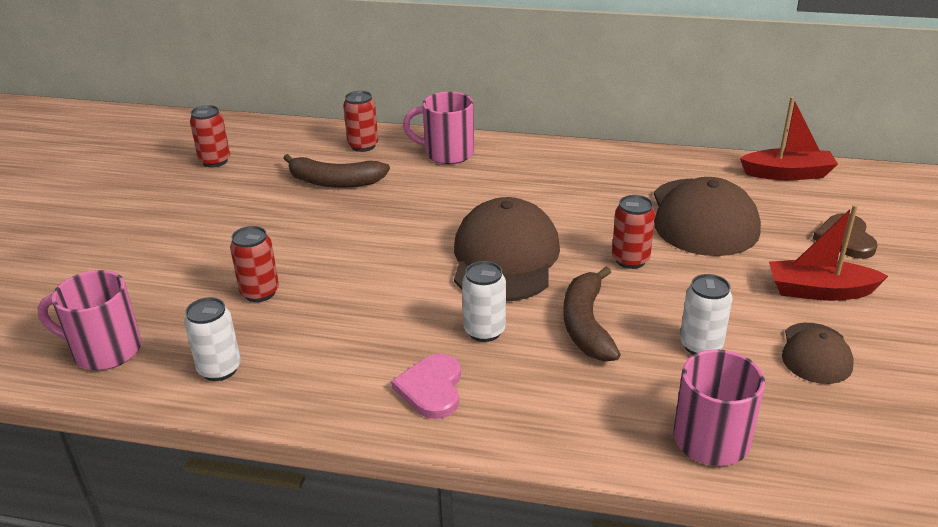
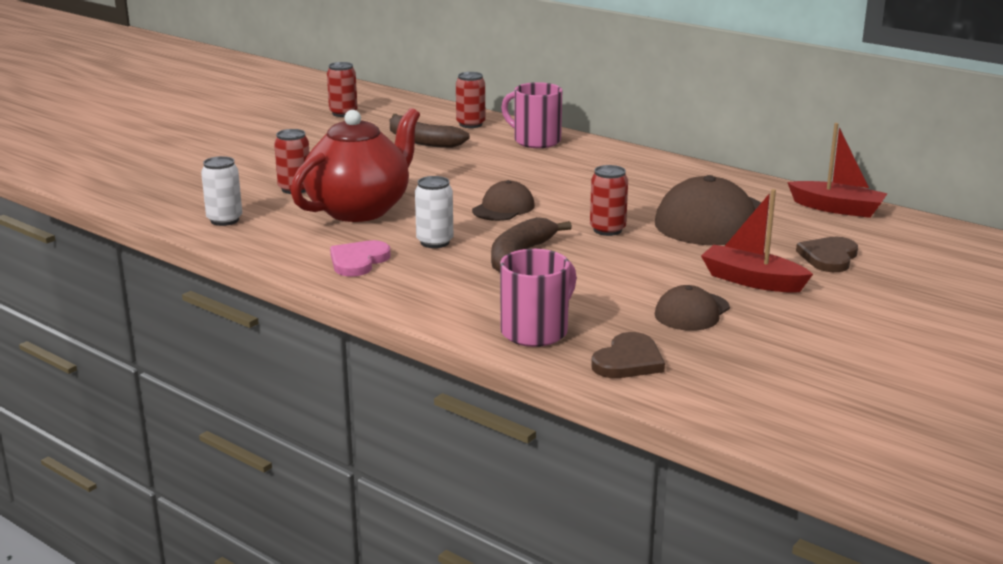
camera: 25 degrees right, 10 degrees down
(104, 350) = (161, 195): pink mug -> none
(361, 304) = (360, 210): none -> red teapot
(505, 258) = (503, 208): brown cap -> brown cap, size x0.53
(700, 345) = (598, 286): white can -> none
(836, 450) = (628, 361): none -> brown heart

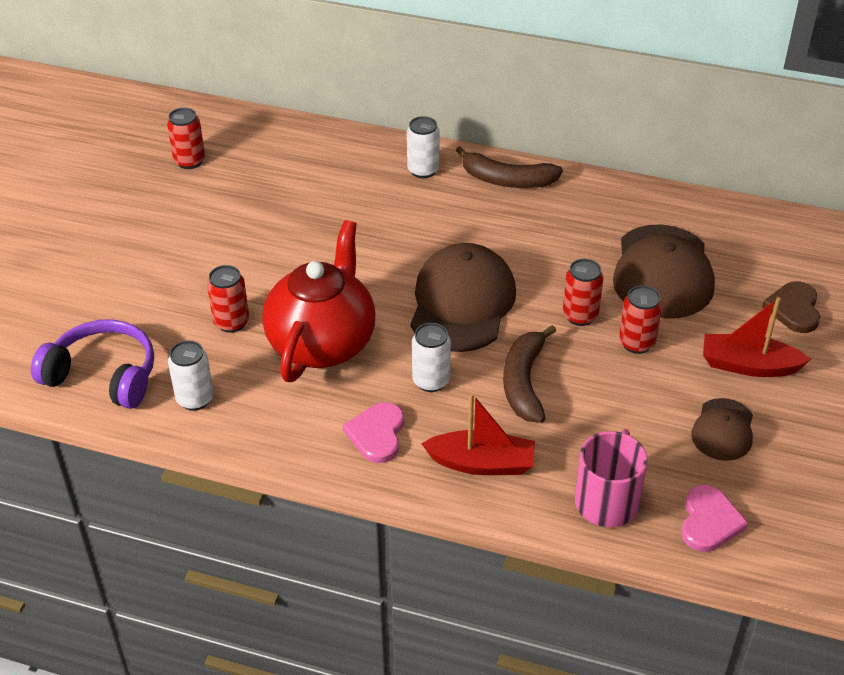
camera: 20 degrees left, 20 degrees up
(165, 198) = (103, 375): none -> purple headphones
(421, 141) = (307, 198): brown banana -> brown banana (506, 180)
(470, 124) = (339, 153): red can -> red can (636, 343)
(503, 208) = (462, 303): brown cap -> brown cap, size x1.87
(535, 141) = (423, 170): pink mug -> white can
(628, 361) = (709, 521): brown heart -> pink heart
(837, 208) = (763, 225): red boat -> red boat (482, 463)

